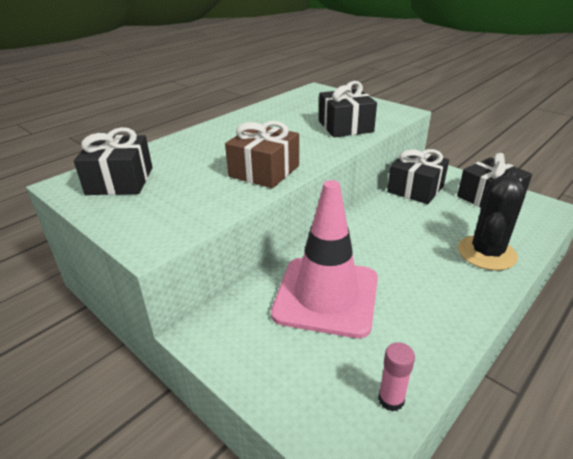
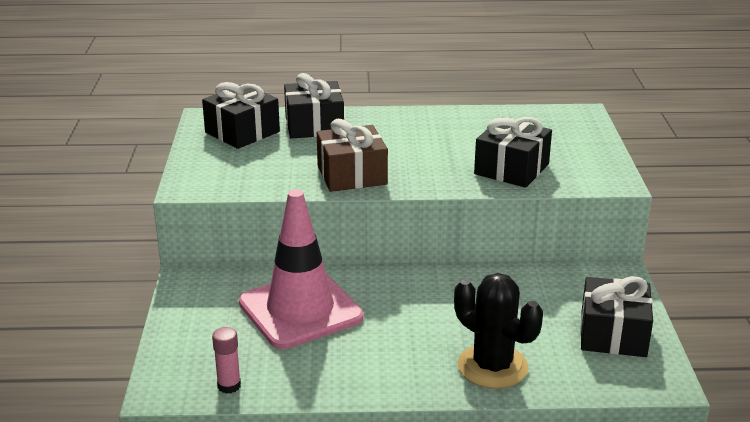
camera: 45 degrees right, 5 degrees down
(415, 189) = (552, 282): black gift -> black gift (314, 125)
(486, 253) = (492, 367): black cactus -> black cactus turned 60 degrees clockwise

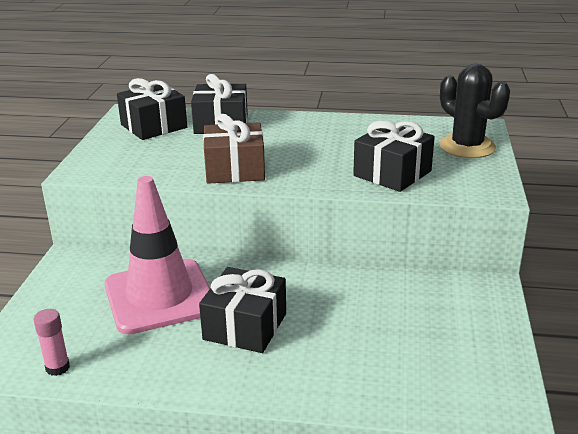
camera: 10 degrees right, 0 degrees up
(492, 367) = (328, 374): black cactus -> black cactus (467, 147)
(613, 334) = (467, 350): black gift -> black gift (245, 326)

